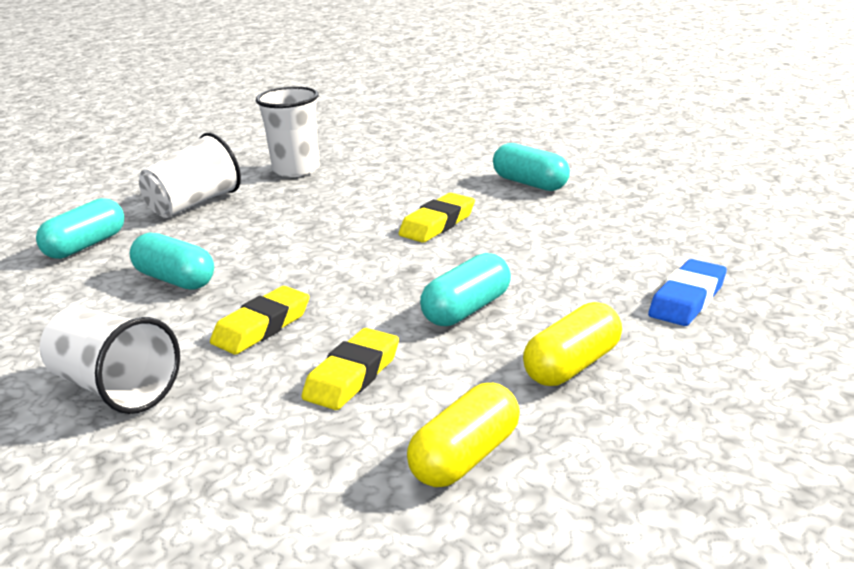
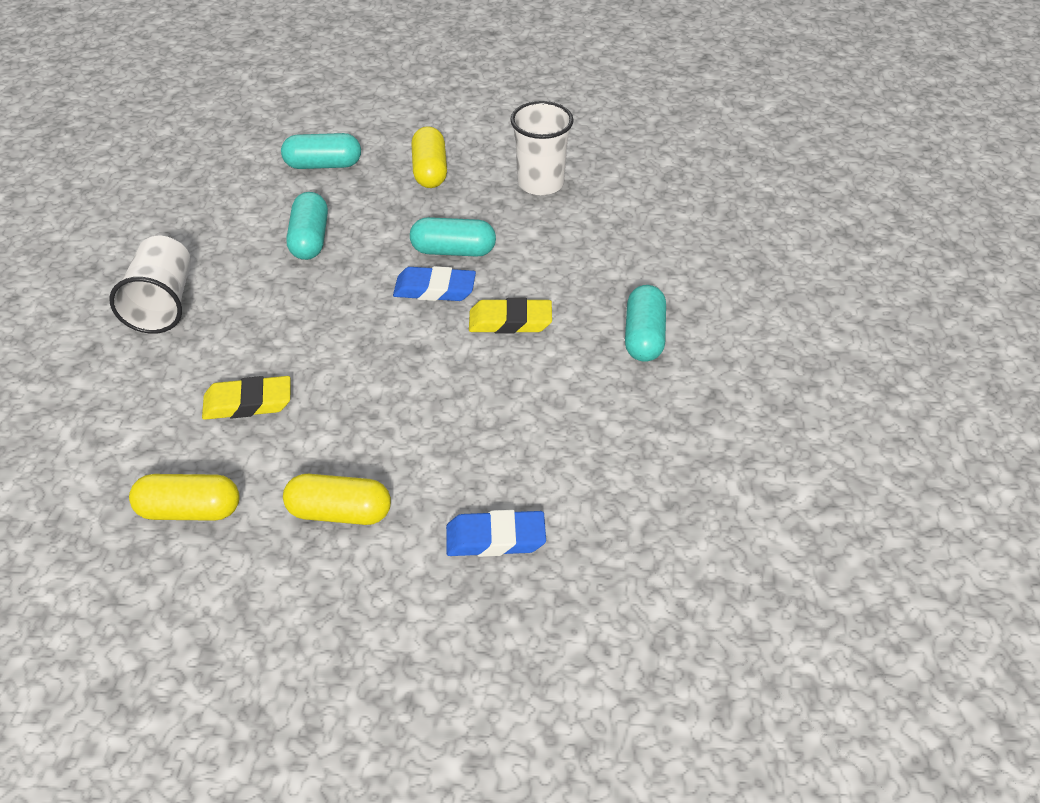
camera: 50 degrees right, 20 degrees up
(194, 204) = (430, 170): white cup -> yellow capsule
(261, 327) = (278, 321): yellow eraser -> none
(347, 242) = (434, 289): none -> blue eraser
(467, 309) = (380, 413): turquoise capsule -> turquoise capsule (453, 251)

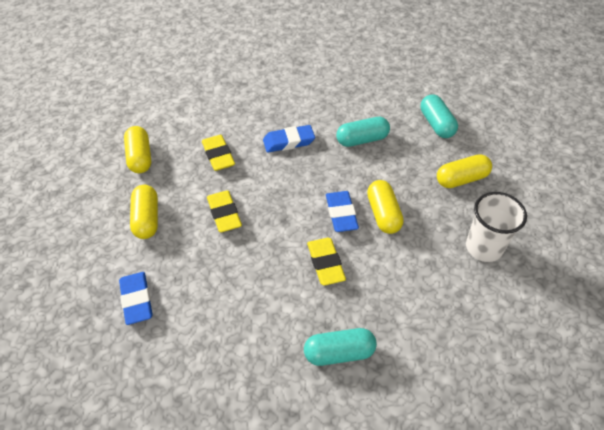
camera: 75 degrees right, 5 degrees up
(162, 304) = (282, 97): white cup -> none
(267, 315) = (288, 141): none -> blue eraser
(375, 413) = (224, 214): none -> yellow eraser
(453, 251) = (383, 214): turquoise capsule -> yellow capsule

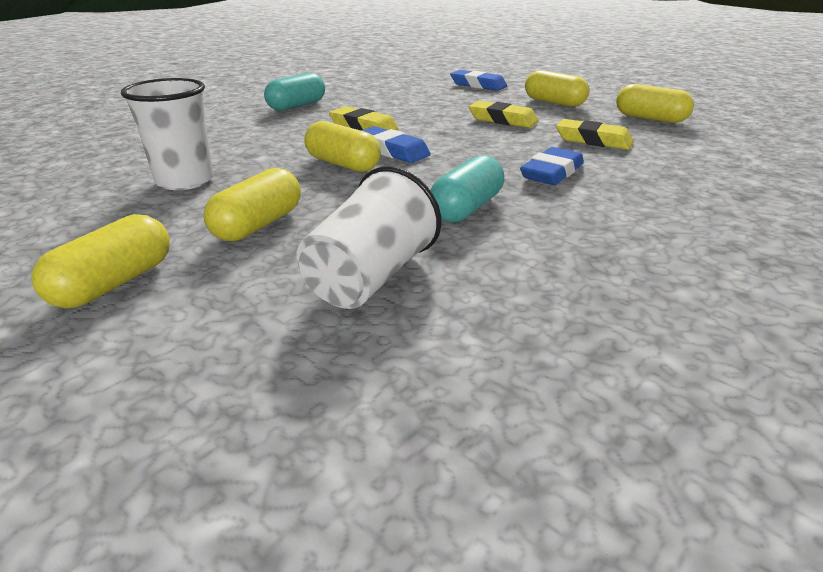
camera: 140 degrees right, 20 degrees down
(436, 124) = (370, 277): turquoise capsule -> white cup
(532, 171) = (114, 283): none -> yellow capsule

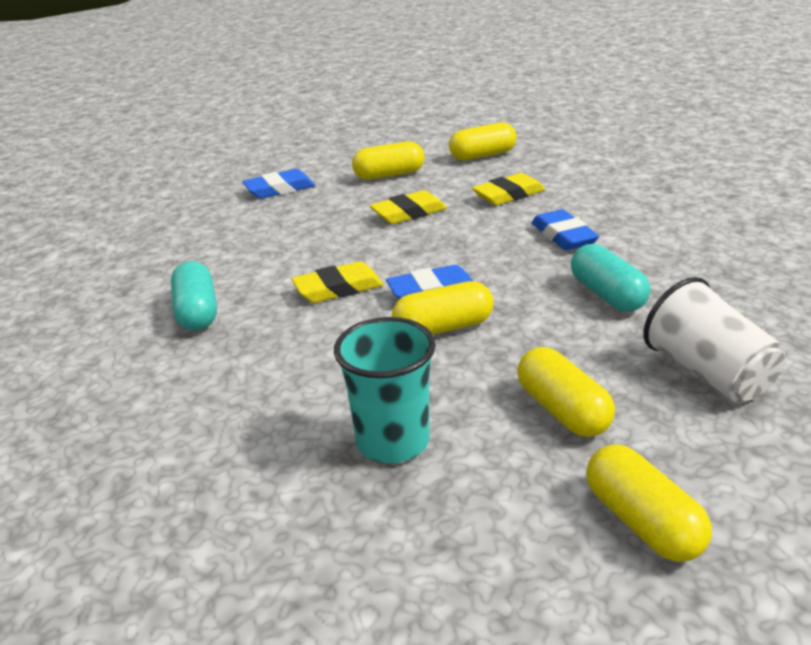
camera: 55 degrees left, 0 degrees up
(185, 181) = (393, 441): white cup -> turquoise cup

